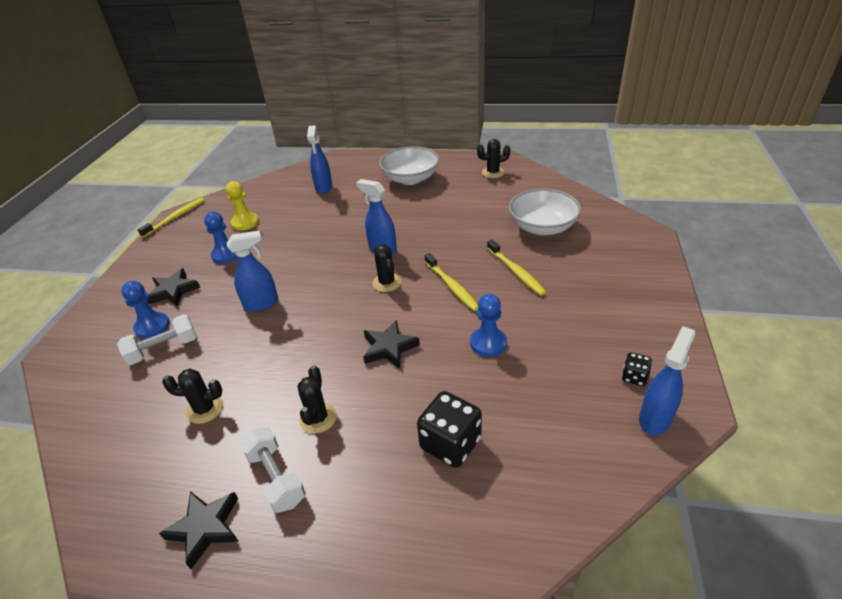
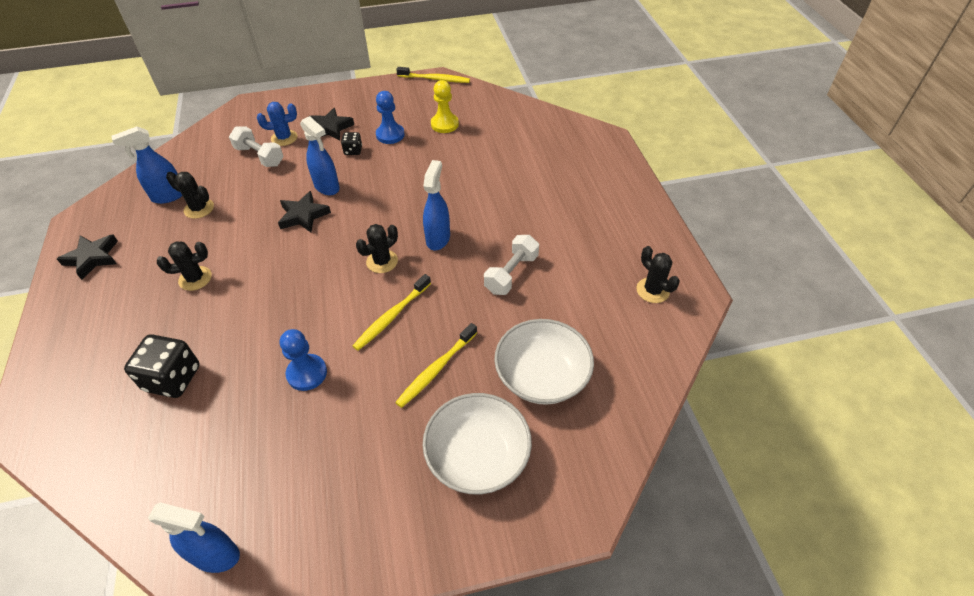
camera: 65 degrees right, 10 degrees up
(152, 326) = (284, 138): blue pawn -> blue cactus
(205, 409) = (199, 208): black cactus -> black cactus turned 45 degrees counterclockwise
(276, 478) = (135, 277): white dumbbell -> white dumbbell (511, 274)
(324, 188) = (534, 152): blue spray bottle -> blue spray bottle (168, 196)
(389, 348) = (286, 296): black star -> black star (303, 215)
(410, 179) = (591, 215): white bowl -> white bowl (477, 456)
(634, 377) = (277, 526): black dice -> black dice (353, 151)

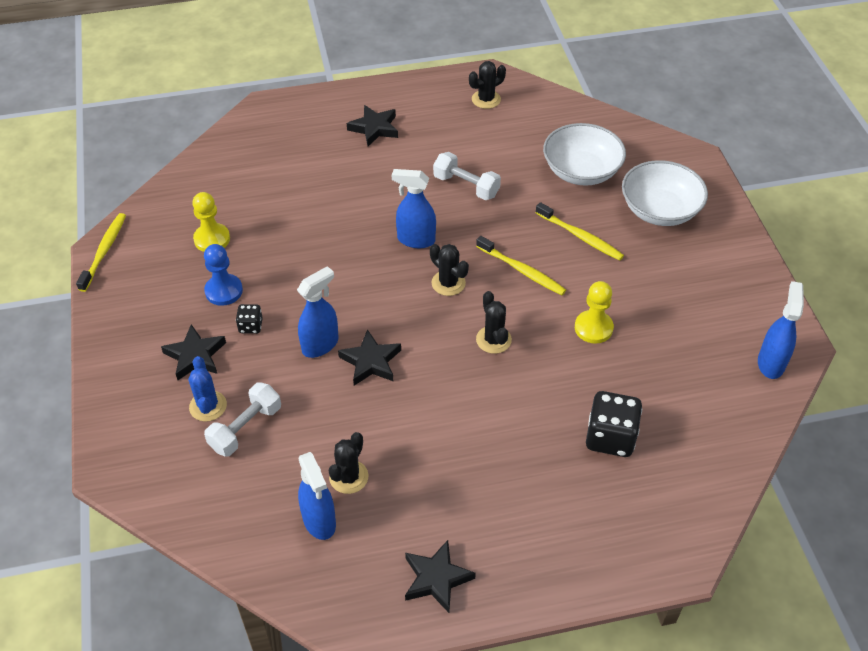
camera: 90 degrees left, 0 degrees up
(195, 278) = (472, 451): black cactus -> black cactus (493, 340)
(307, 373) = (593, 328): blue pawn -> yellow pawn
(589, 206) = (374, 128): none -> black star

